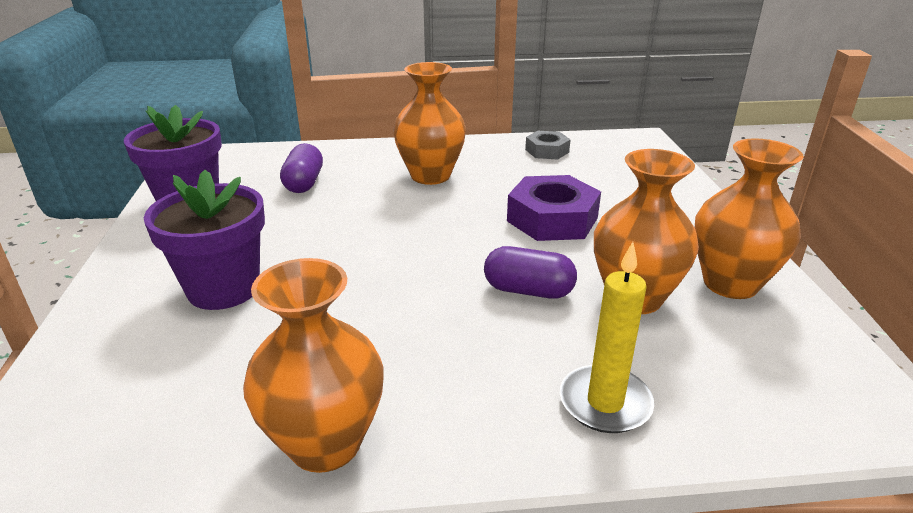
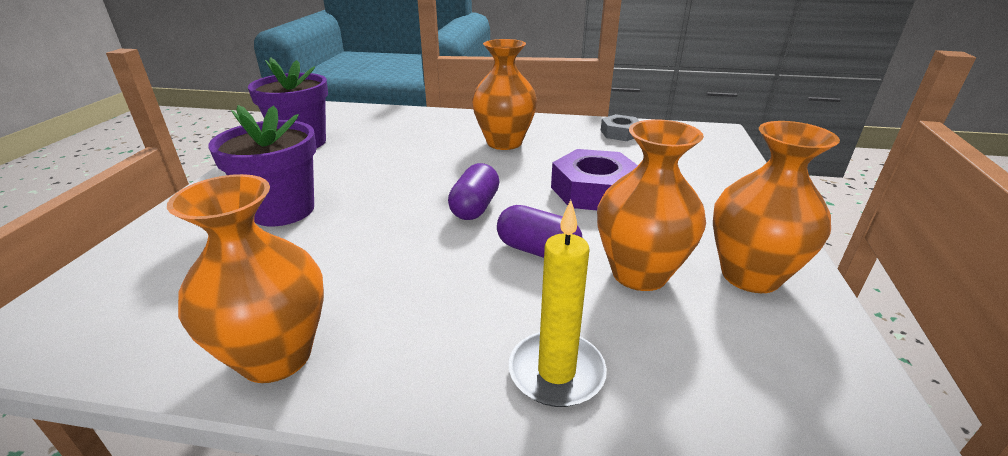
camera: 15 degrees right, 0 degrees up
(304, 183) = (397, 137): purple capsule -> purple capsule (475, 207)

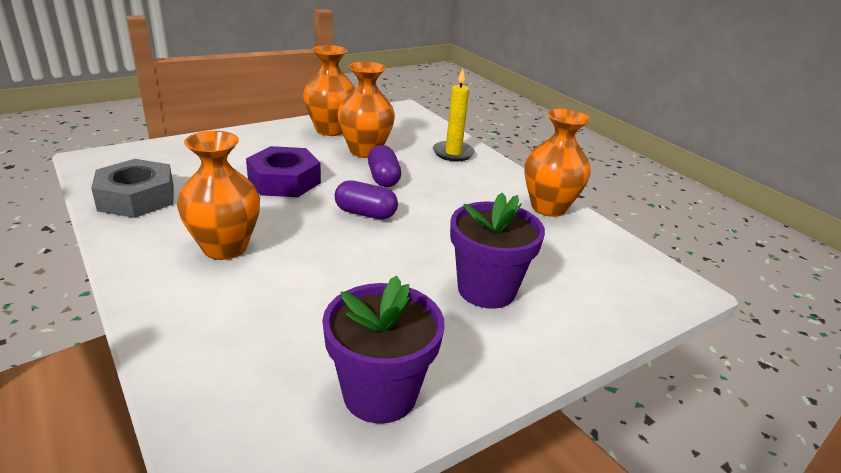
camera: 135 degrees left, 0 degrees up
(475, 207) = (365, 213): purple capsule -> purple capsule turned 45 degrees clockwise
(620, 133) = (136, 198): grey nut -> grey nut, size x1.72

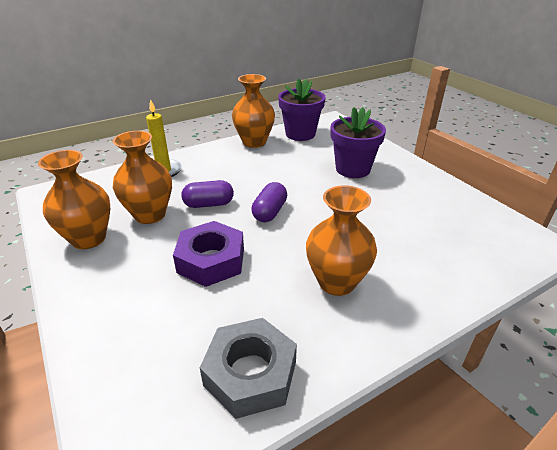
camera: 85 degrees left, 5 degrees up
(380, 394) = (454, 204): purple flower pot -> purple flower pot (300, 134)

